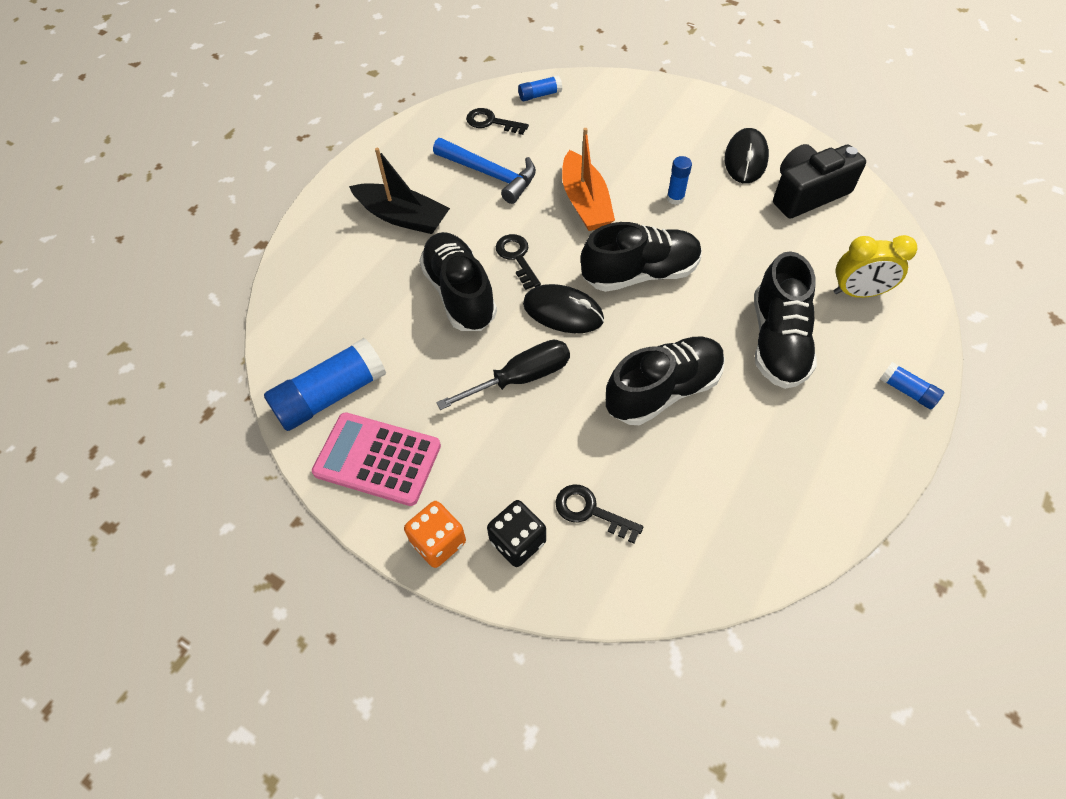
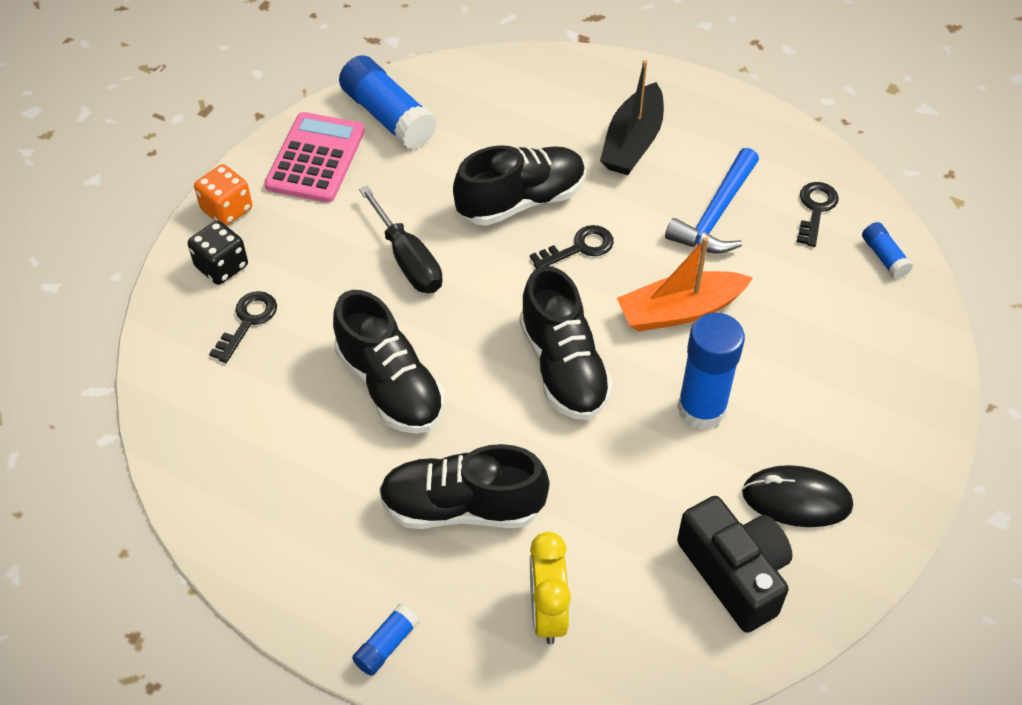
camera: 85 degrees right, 5 degrees down
(563, 312) = (499, 293): black mouse -> none
(675, 198) = (701, 409): blue glue stick -> blue glue stick, size x2.02

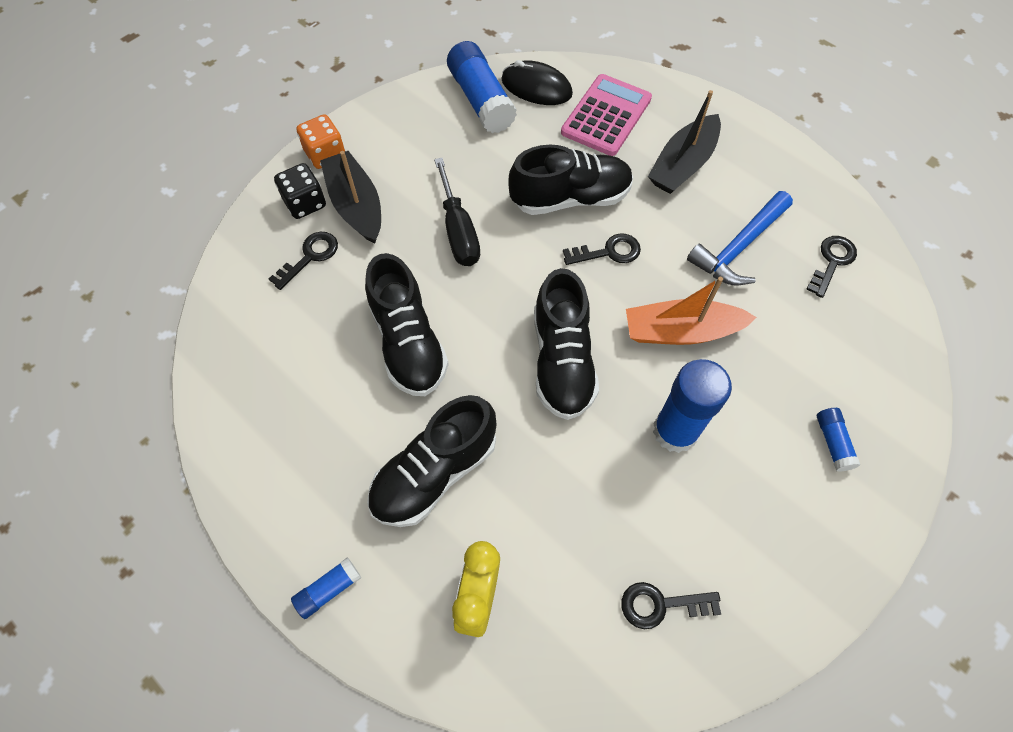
camera: 15 degrees right, 10 degrees up
(282, 257) = (356, 205): none -> black boat
(316, 158) = (411, 125): pink calculator -> pink calculator (606, 116)
(462, 507) = (435, 473): black shoe -> black shoe turned 60 degrees counterclockwise
(734, 573) = (661, 605): black camera -> black key
(796, 499) = (740, 544): black mouse -> black mouse (536, 87)
(884, 257) = (885, 322): blue glue stick -> blue glue stick (832, 442)

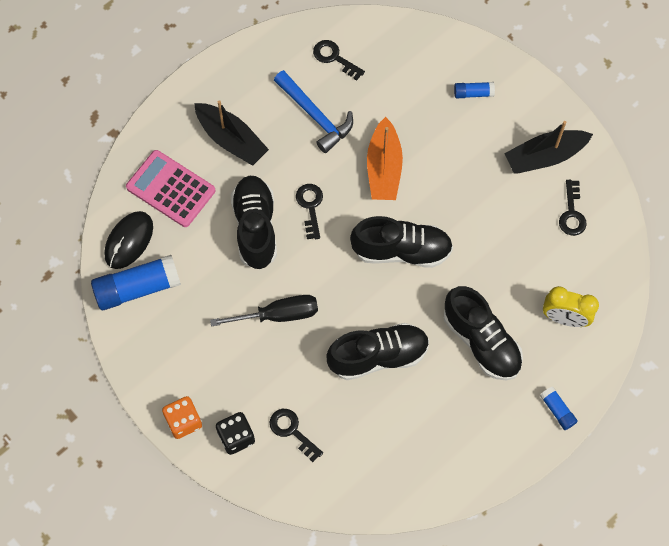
camera: 85 degrees left, 5 degrees up
(356, 205) = (243, 395): black boat -> black boat (544, 157)
(675, 431) = (460, 185): blue glue stick -> none

